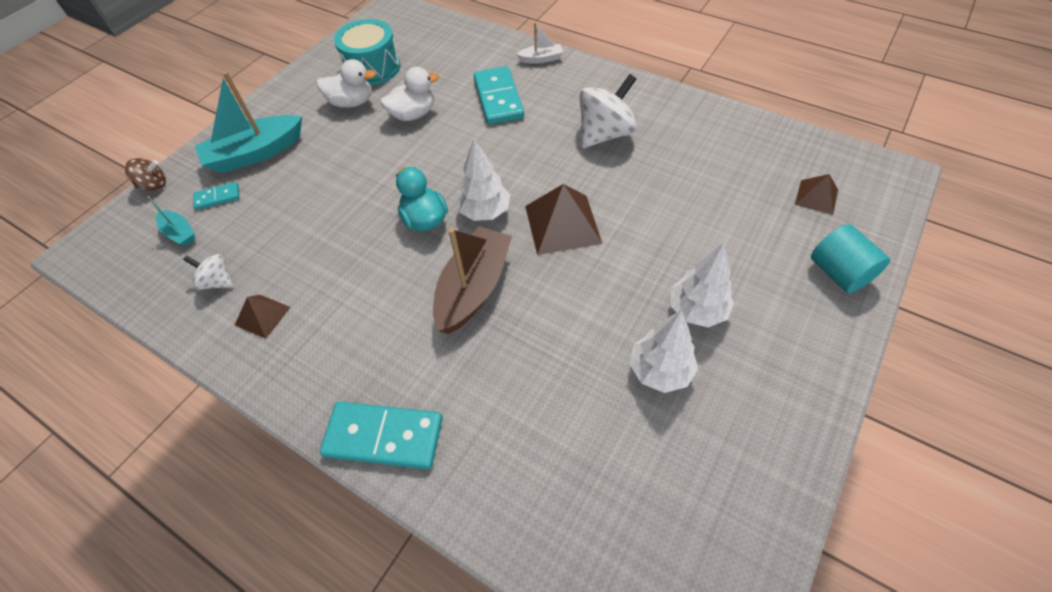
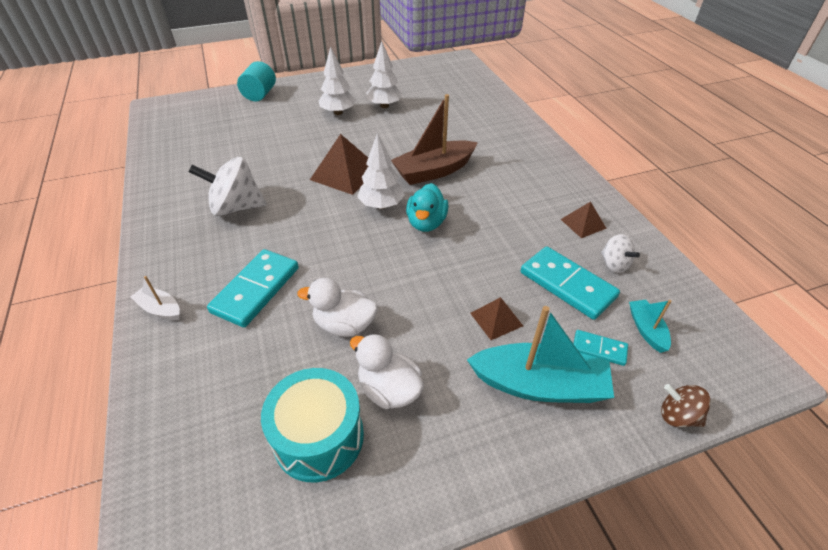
camera: 145 degrees left, 10 degrees down
(384, 437) = (534, 141): turquoise domino -> turquoise domino (567, 284)
(816, 197) = (206, 117): brown pyramid -> brown pyramid (496, 319)

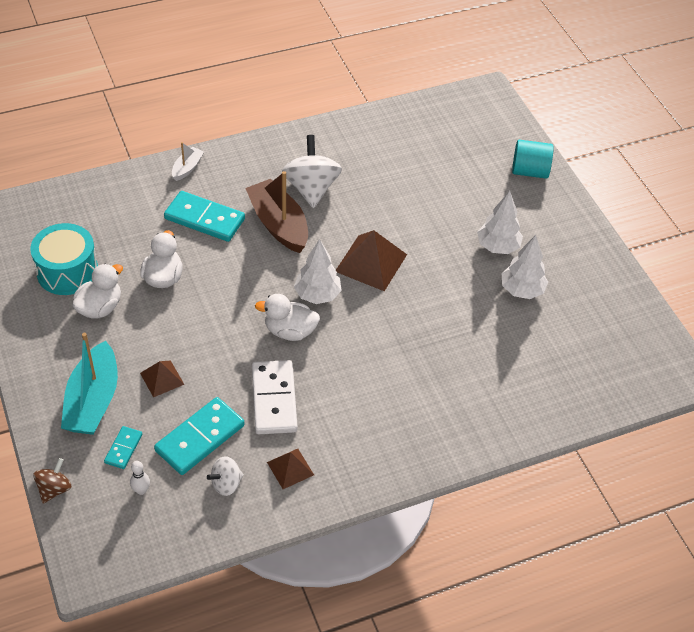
camera: 85 degrees right, 5 degrees up
(426, 223) = (290, 331): turquoise duck -> white duck
(434, 171) = (380, 339): brown boat -> brown boat (278, 224)
(509, 233) = (274, 399): none -> white domino
(646, 329) = (141, 490): turquoise boat -> white bowling pin

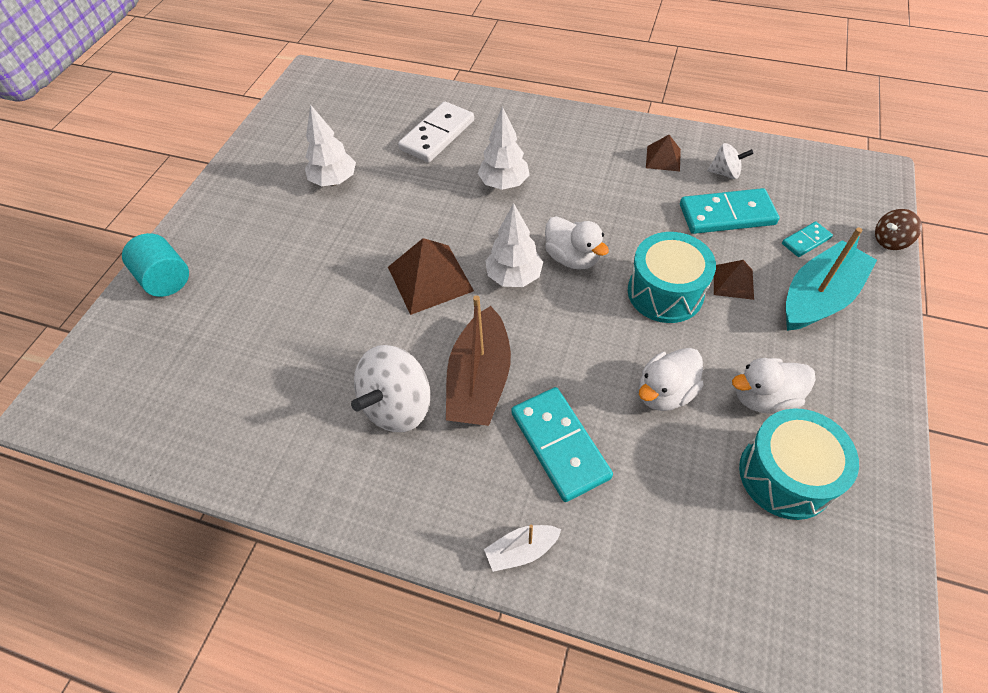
camera: 135 degrees left, 5 degrees up
(141, 490) = (804, 202): white bowling pin -> none
(205, 343) = (665, 292): none -> turquoise drum
(274, 399) = (636, 210): white domino -> white domino (437, 135)
(497, 247) = (301, 226): white tree -> white tree (504, 184)

